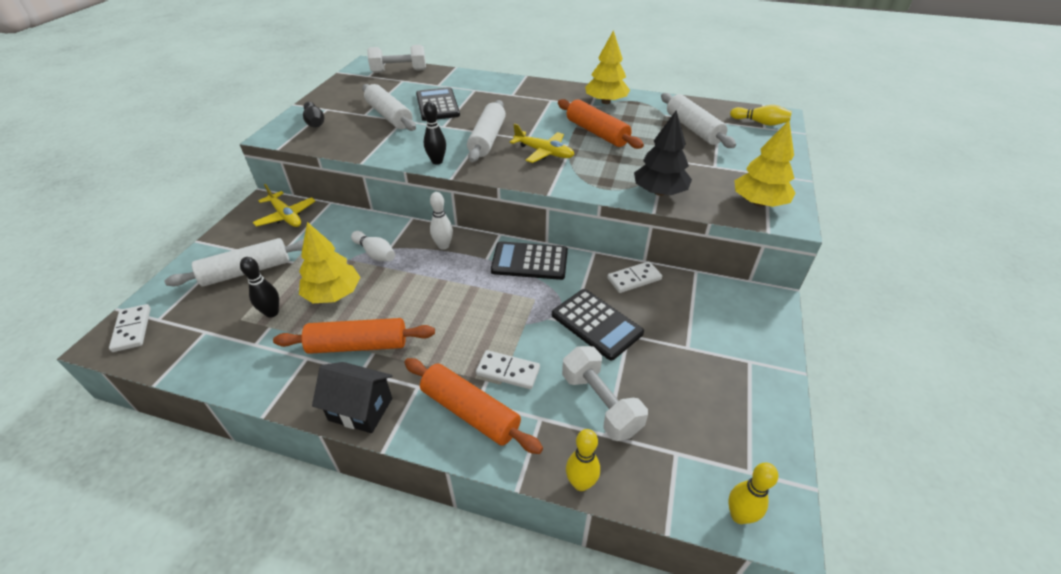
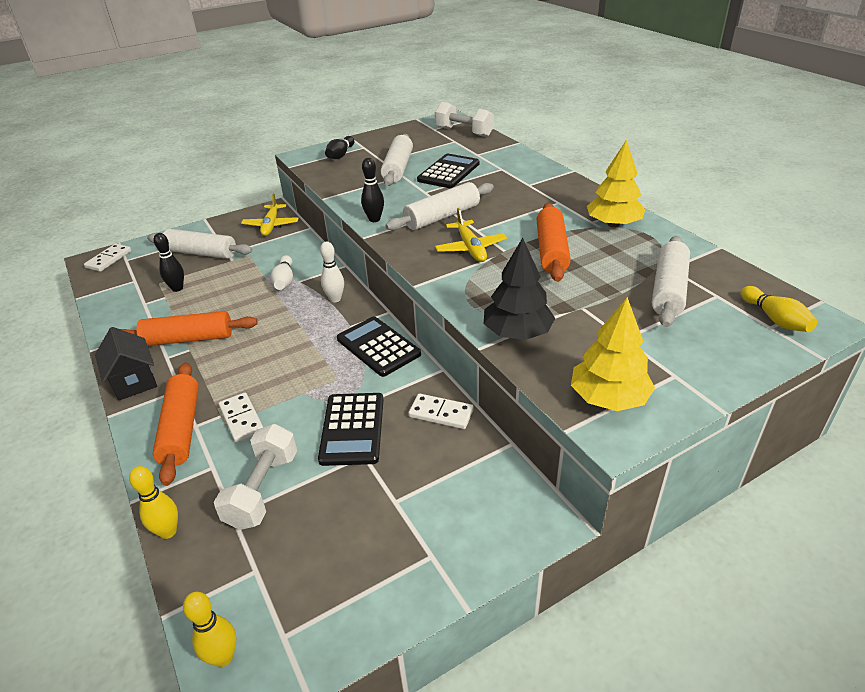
camera: 45 degrees right, 5 degrees down
(333, 294) = (223, 295): yellow tree -> none
(358, 345) = (189, 339): orange rolling pin -> orange rolling pin turned 45 degrees counterclockwise

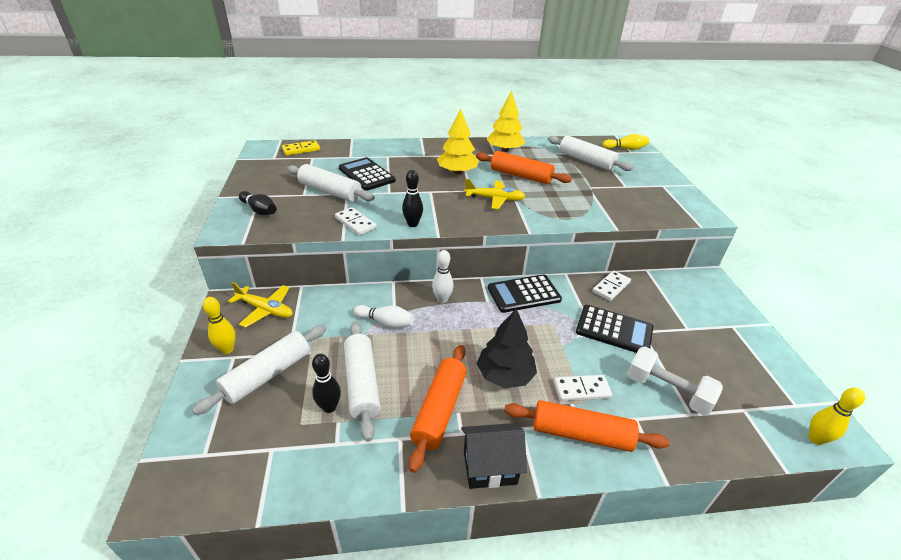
camera: 70 degrees left, 0 degrees up
(109, 259) = (181, 475): white domino -> white domino (355, 223)
(168, 531) = (705, 458): yellow bowling pin -> yellow bowling pin (227, 349)
(442, 217) = (438, 196): white rolling pin -> white rolling pin (362, 384)
(464, 132) = (301, 150): white dumbbell -> yellow domino
(517, 333) = (607, 213): black tree -> black tree (505, 375)
(608, 398) = (677, 207): yellow tree -> yellow tree (457, 172)

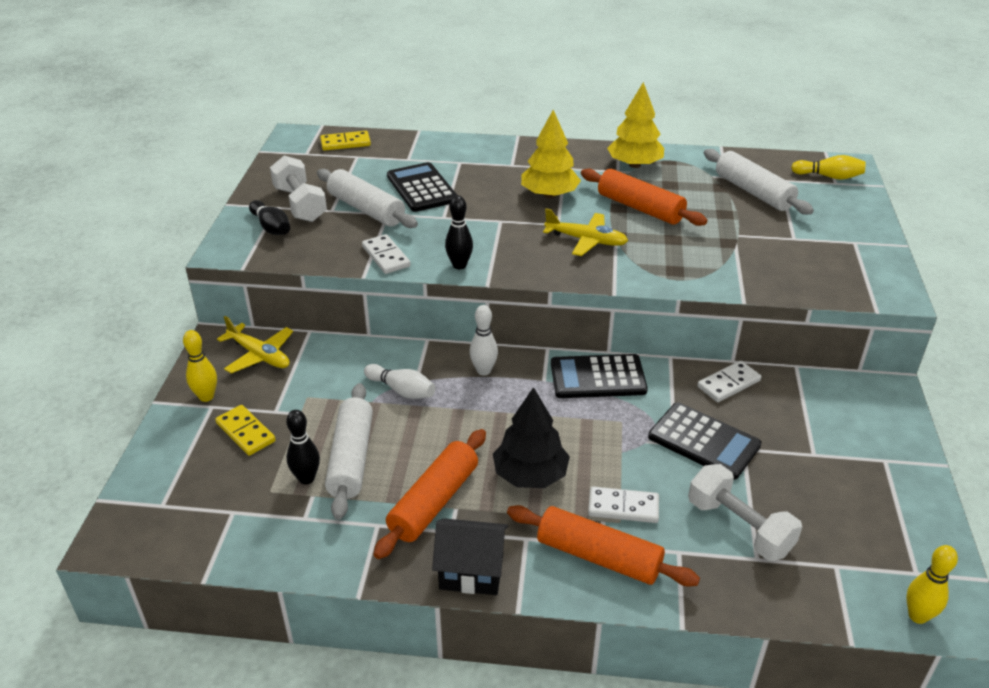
camera: 15 degrees right, 0 degrees up
(267, 375) = (246, 432): white rolling pin -> yellow domino
(278, 192) = (300, 204): none -> white dumbbell

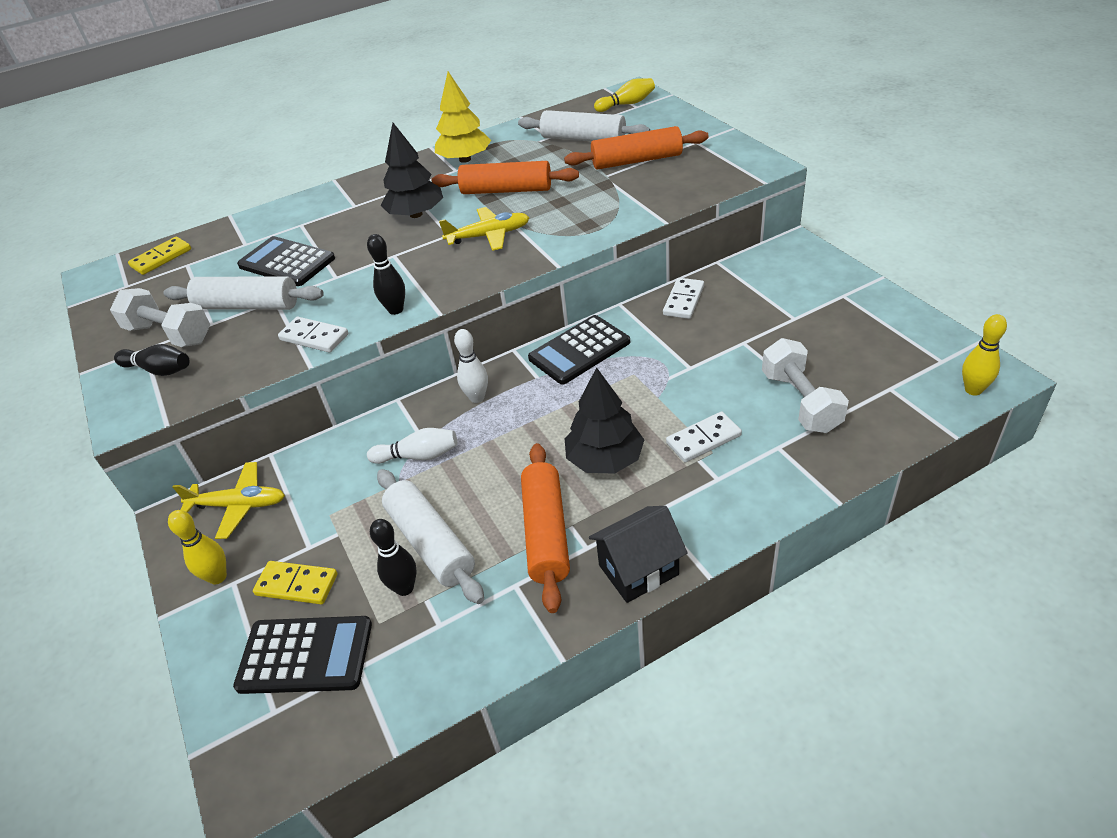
camera: 30 degrees left, 5 degrees up
(549, 195) = (416, 214): yellow tree -> black tree
(598, 557) = (725, 490): orange rolling pin -> orange rolling pin (636, 161)
(704, 441) = (710, 353): black calculator -> black calculator (305, 655)
(739, 527) = (800, 402): white dumbbell -> white dumbbell turned 60 degrees clockwise

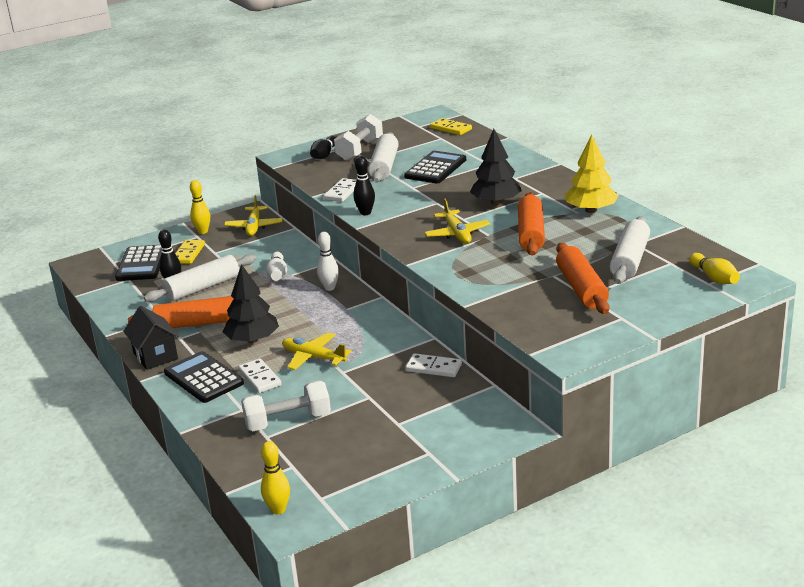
camera: 85 degrees right, 15 degrees down
(579, 350) = (374, 323): black calculator -> black calculator (203, 378)
(655, 395) = (313, 357): none -> yellow plane

